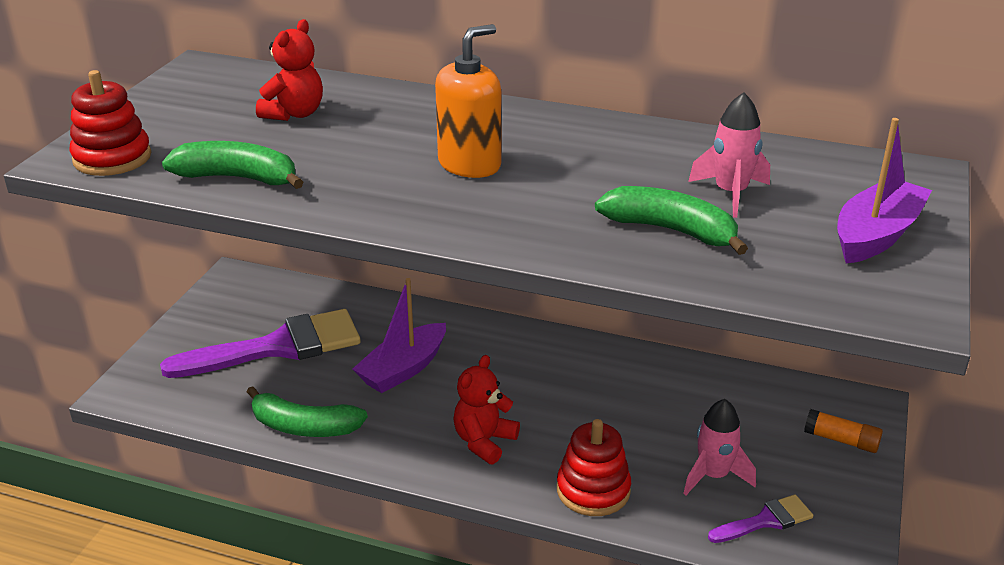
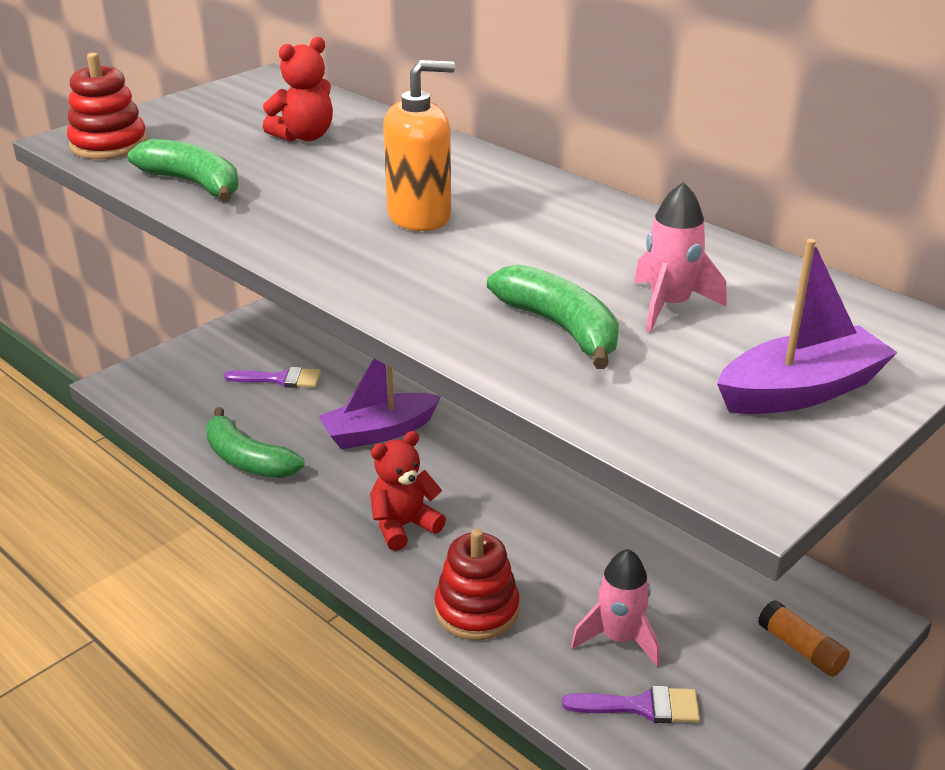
camera: 25 degrees right, 0 degrees up
(278, 347) = (280, 379): purple brush -> purple brush, size x0.48

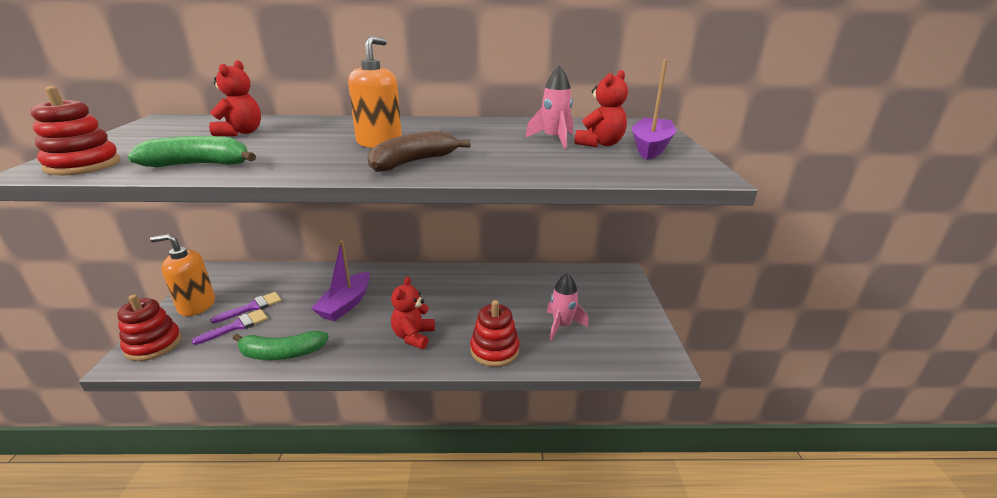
camera: 45 degrees left, 5 degrees down
(153, 377) = (153, 345): none -> red stacking toy
(232, 346) = (197, 305): none -> orange soap dispenser
(398, 271) = (413, 162): none -> brown banana
(561, 328) = (532, 157): green banana -> none
(642, 706) = (603, 344): purple brush -> purple brush (237, 326)
(726, 346) = (600, 144): none -> red teddy bear
(801, 649) = (620, 292): orange glue stick -> none

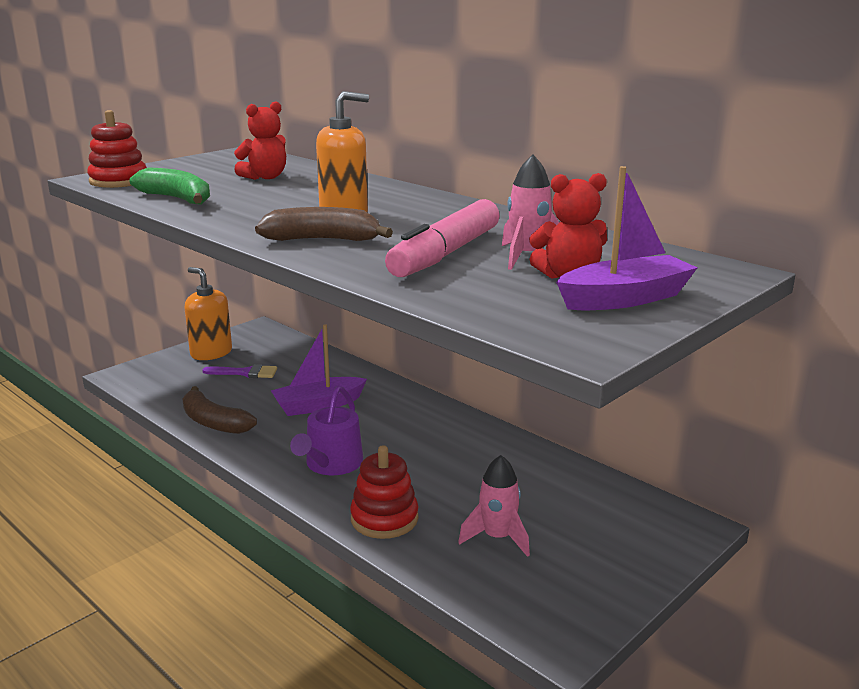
camera: 45 degrees right, 5 degrees down
(153, 345) = (148, 371): red stacking toy -> none
(237, 326) = (214, 383): purple brush -> none
(281, 353) = (213, 422): green banana -> brown banana
(413, 336) = (331, 464): red teddy bear -> purple watering can
(510, 149) = (446, 253): none -> pink marker

